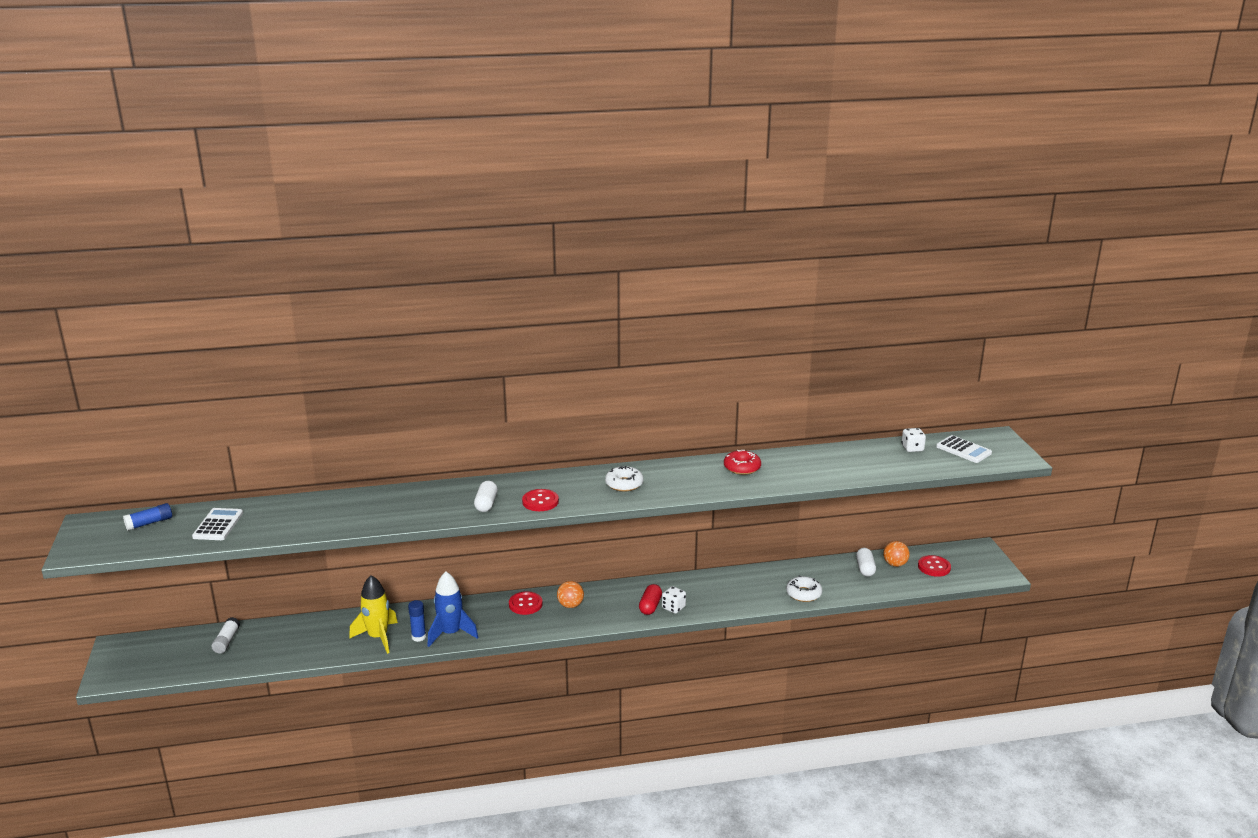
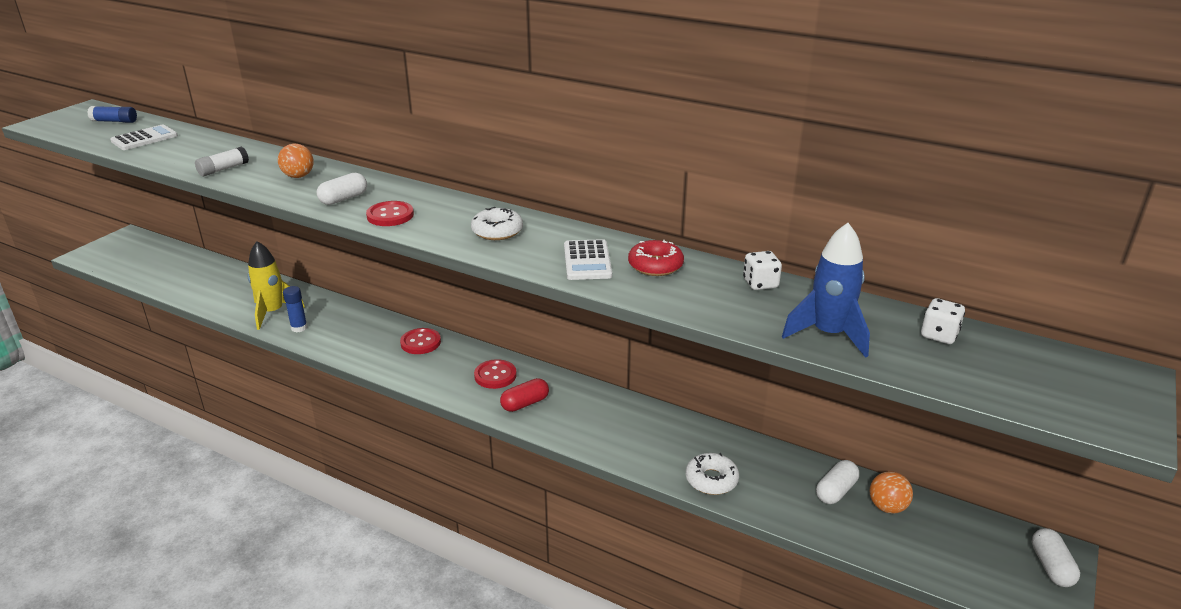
camera: 40 degrees right, 5 degrees up
(226, 641) = (184, 264): white glue stick -> white glue stick (223, 169)
(451, 633) = (325, 337): blue rocket -> blue rocket (828, 334)
(570, 605) = (455, 363): orange ball -> orange ball (298, 176)
(673, 608) = (545, 417): white dice -> white dice (760, 283)
(934, 567) = (944, 541): red button -> red button (495, 375)
(963, 450) = (1028, 371): white calculator -> white calculator (587, 261)
(983, 555) = (1051, 566): none -> white capsule

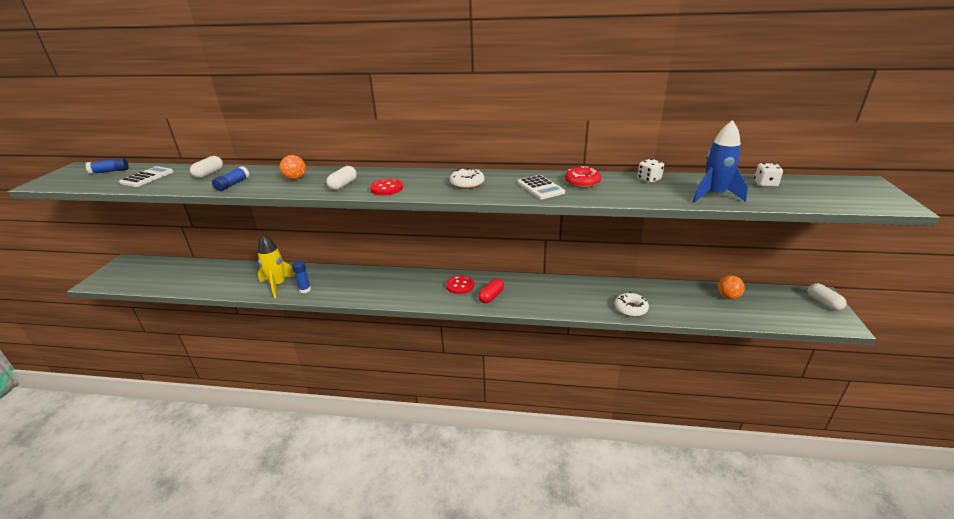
camera: 20 degrees left, 0 degrees up
(223, 169) = (232, 184): white glue stick -> blue glue stick
(420, 342) = (397, 279): red button -> none
(835, 491) = (697, 296): white capsule -> white capsule (209, 174)

